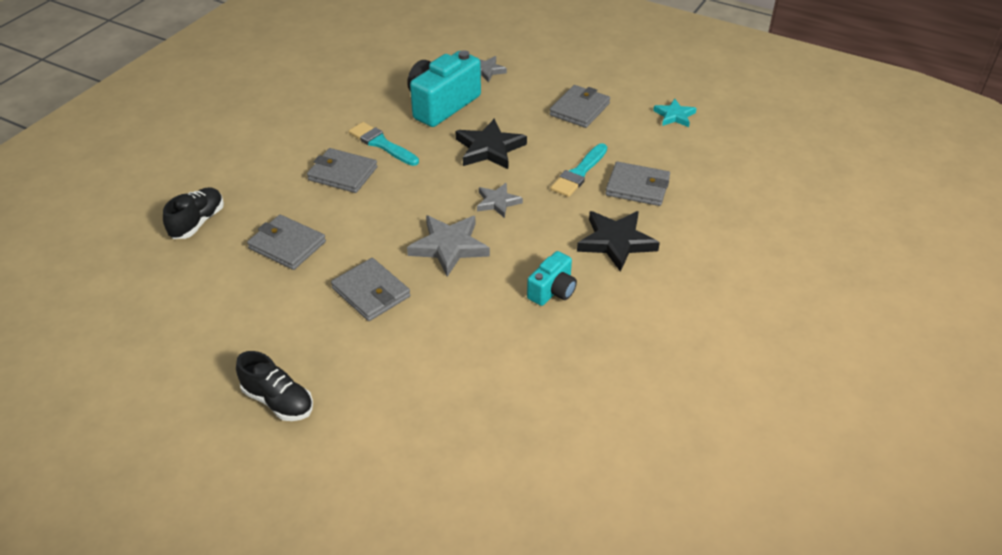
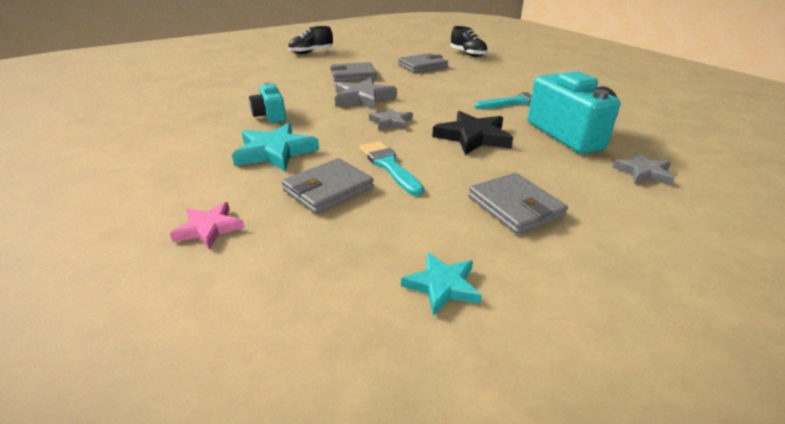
camera: 120 degrees right, 10 degrees down
(342, 174) = (485, 86): grey wallet -> none
(616, 242) = (275, 152): black star -> turquoise star
(727, 213) = (209, 228): none -> pink star

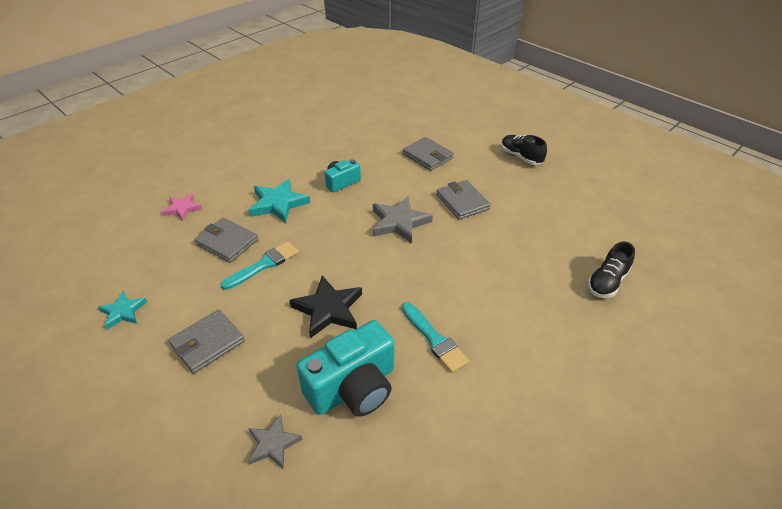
camera: 75 degrees right, 10 degrees up
(391, 122) = (347, 251): grey star -> none
(422, 66) = (525, 247): grey wallet -> grey wallet (427, 156)

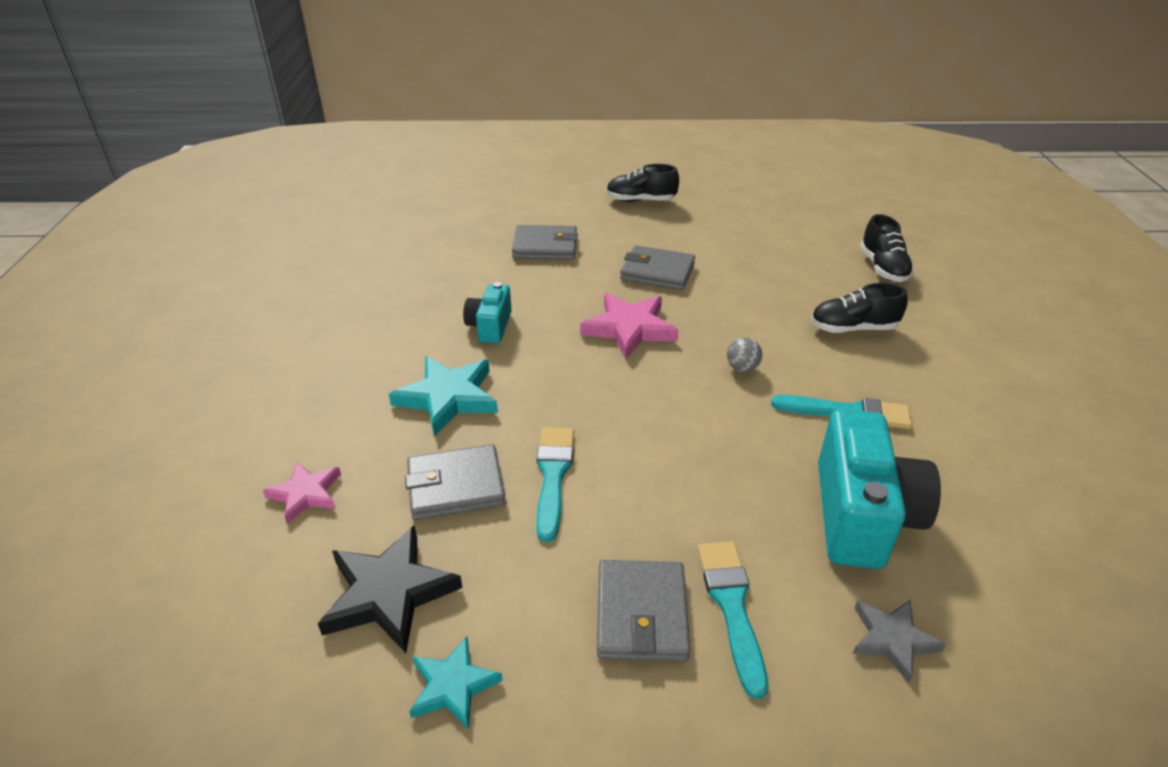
camera: 45 degrees left, 5 degrees down
(240, 371) = (732, 606): none -> turquoise brush
(328, 309) = (709, 464): black star -> black star (389, 593)
(399, 222) = (629, 329): grey star -> pink star
(420, 278) = (742, 368): none -> grey ball
(519, 301) = (853, 328): none -> black shoe

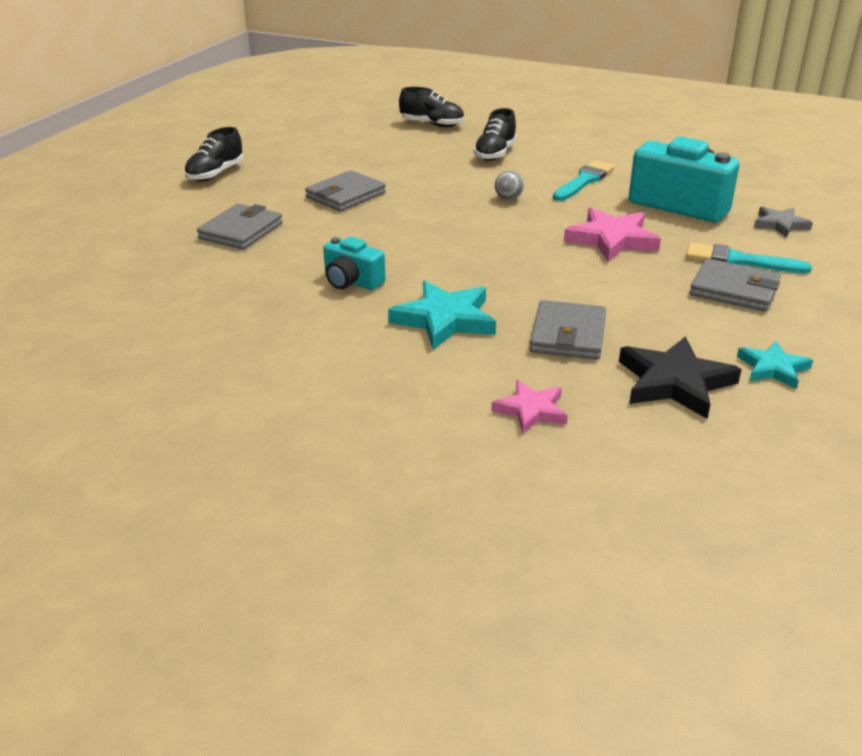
camera: 65 degrees left, 5 degrees down
(553, 476) = (581, 292): turquoise brush -> none
(629, 329) = (418, 224): pink star -> pink star (612, 239)

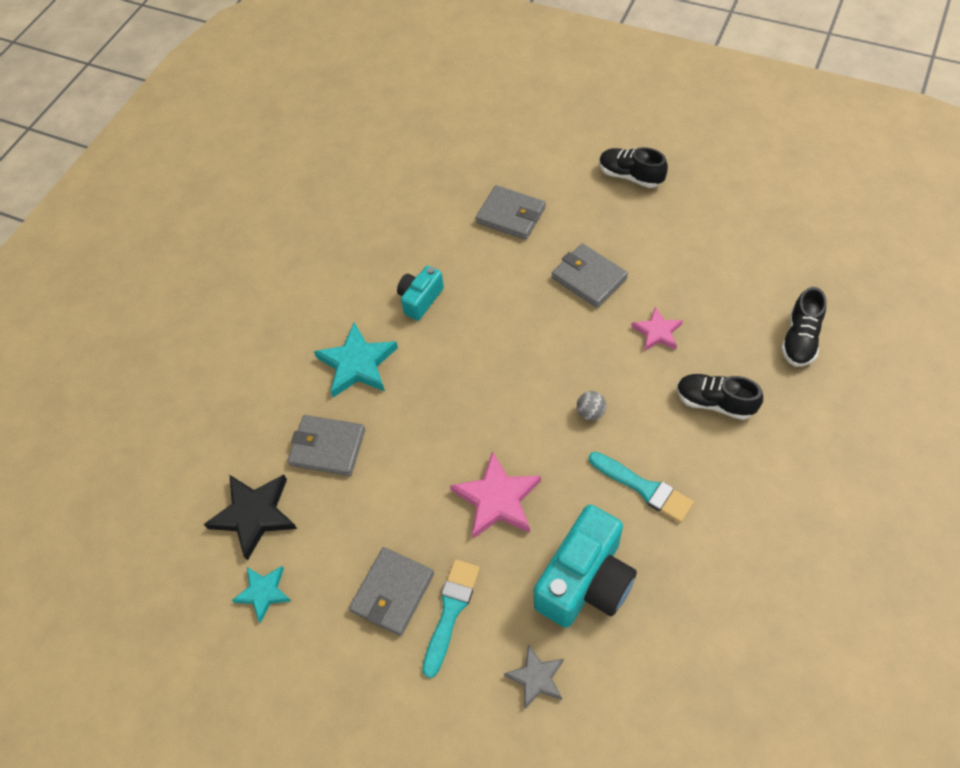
camera: 95 degrees right, 25 degrees up
(531, 410) = (234, 417): pink star -> pink star (657, 332)

